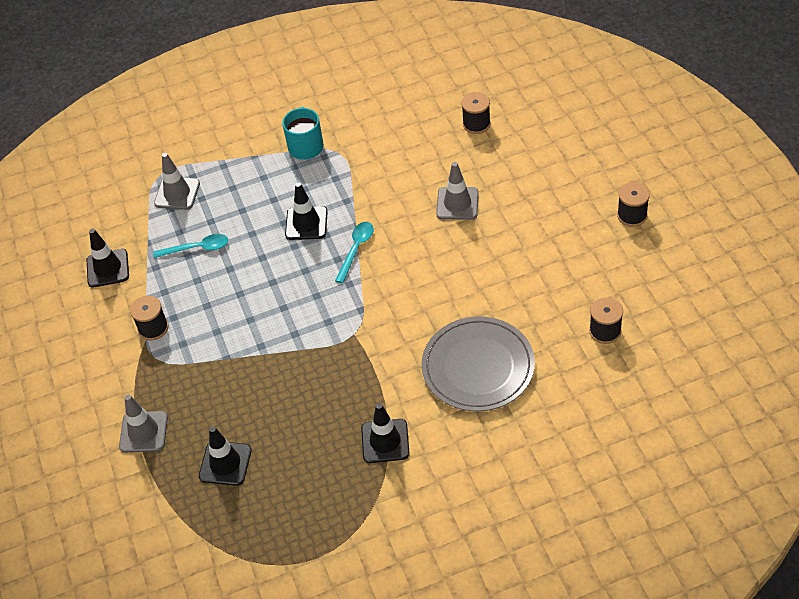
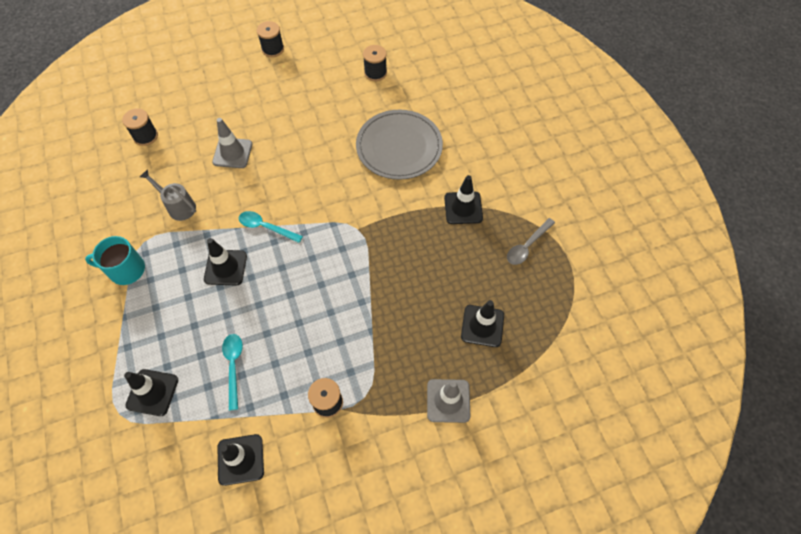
camera: 95 degrees left, 10 degrees up
(177, 193) = (152, 392): grey traffic cone -> black traffic cone
(329, 513) = (527, 246): none -> grey spoon
(382, 171) = (178, 206): none -> grey watering can

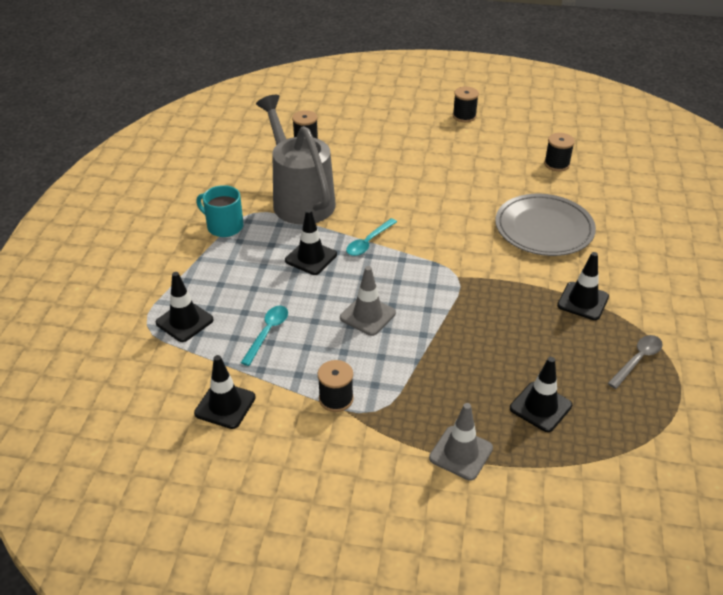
camera: 30 degrees right, 20 degrees down
(178, 206) = (300, 199): grey watering can -> grey watering can, size x2.20
(232, 153) = (375, 178): grey traffic cone -> grey traffic cone (367, 315)
(266, 227) = (368, 242): turquoise spoon -> turquoise spoon turned 105 degrees counterclockwise
(527, 246) = (637, 360): grey spoon -> grey spoon turned 150 degrees clockwise

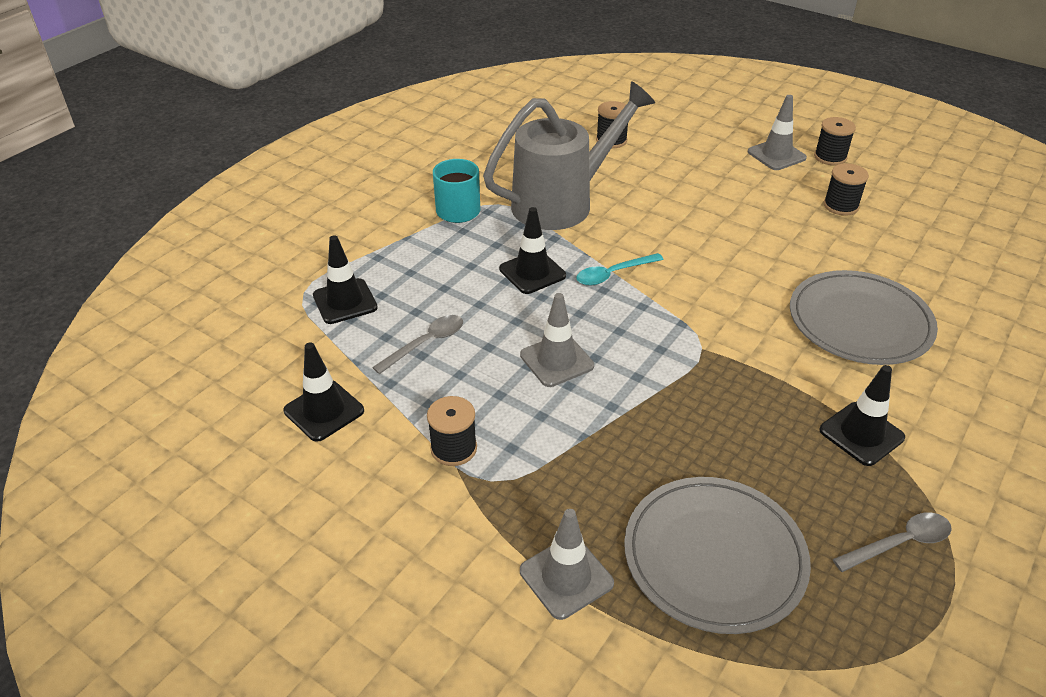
camera: 25 degrees right, 0 degrees up
(267, 333) = (426, 343): turquoise spoon -> grey spoon
(300, 199) = (562, 202): grey watering can -> grey watering can turned 60 degrees clockwise
(428, 123) = (776, 155): none -> grey traffic cone
(540, 407) = (714, 556): black traffic cone -> grey plate
(556, 164) = (926, 245): black spool -> black spool (840, 206)

